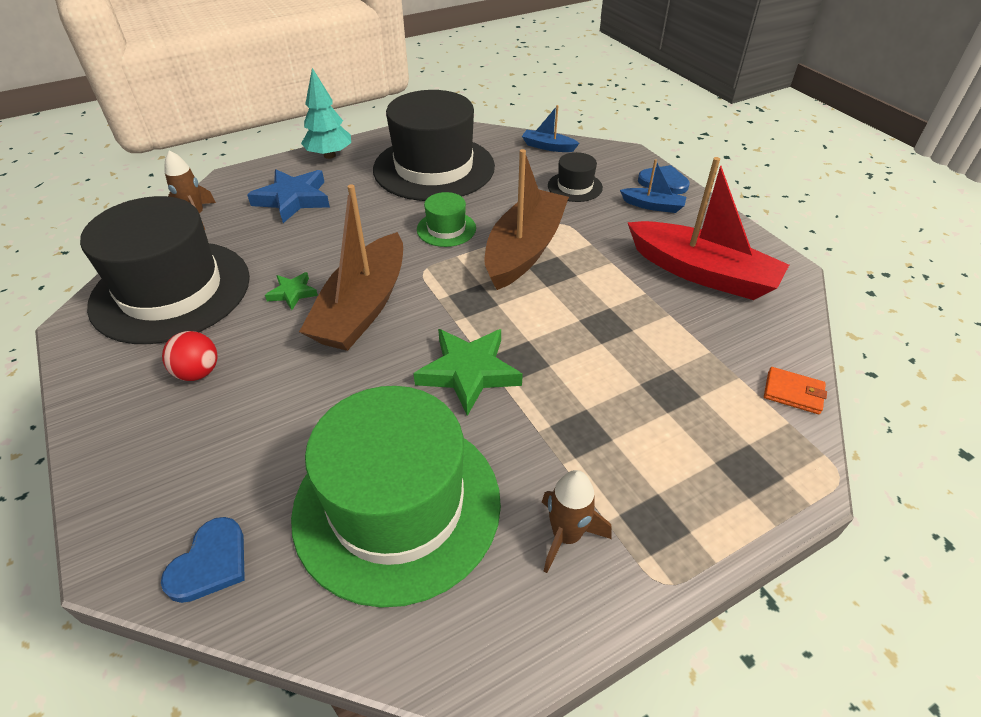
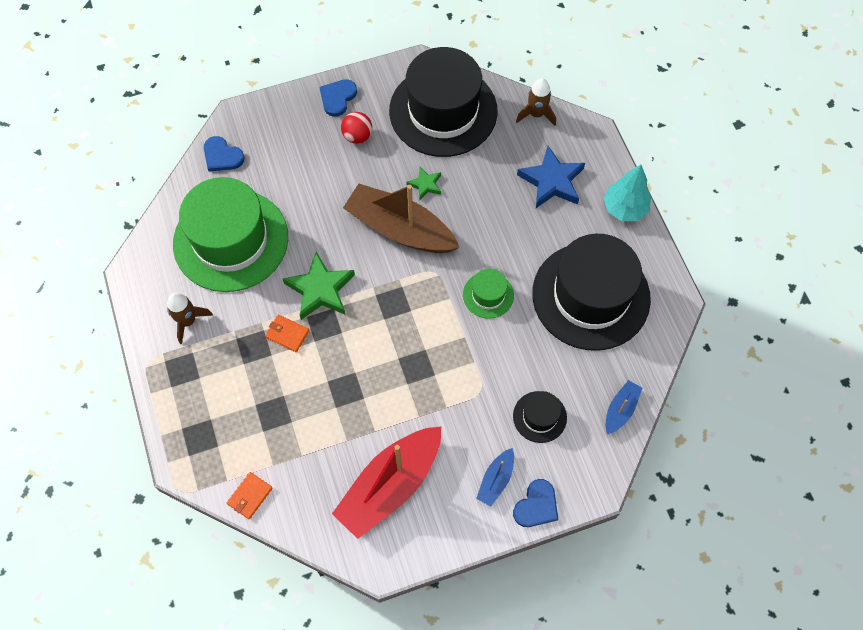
camera: 100 degrees right, 20 degrees up
(114, 408) = (337, 98): none -> blue heart
(524, 250) = (448, 351): brown boat -> none
(548, 396) = (287, 334): none -> orange wallet

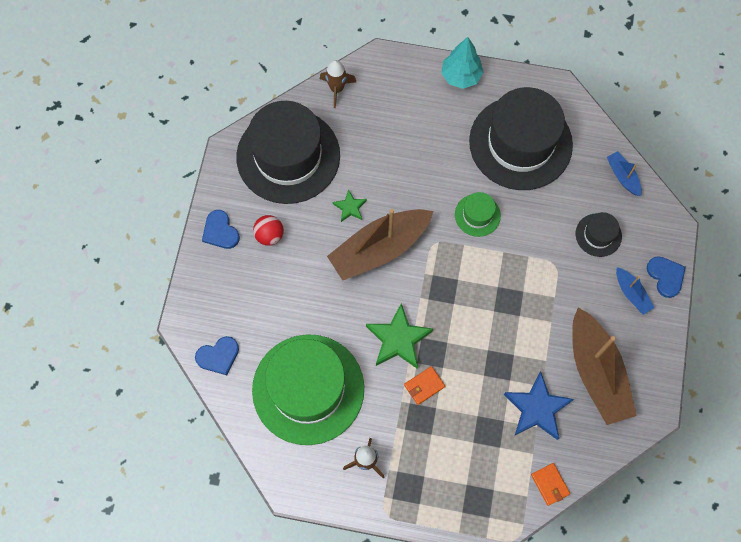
camera: 60 degrees left, 5 degrees up
(390, 485) = (596, 372): red boat -> brown boat
(552, 181) = (405, 113): blue star -> blue star (537, 408)

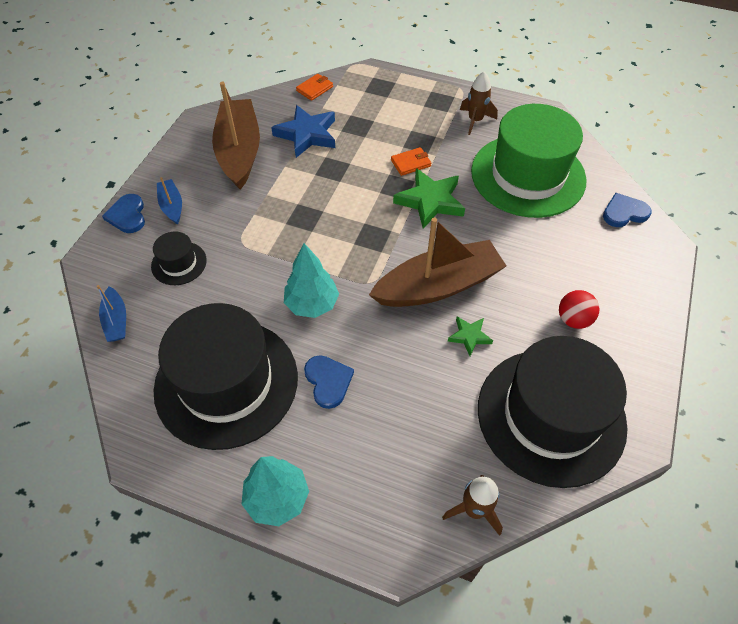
camera: 170 degrees left, 15 degrees down
(220, 231) = (637, 333): blue heart -> blue heart (328, 381)
(477, 215) = (312, 304): green hat -> turquoise tree
(550, 484) = (314, 89): orange wallet -> orange wallet turned 60 degrees clockwise

